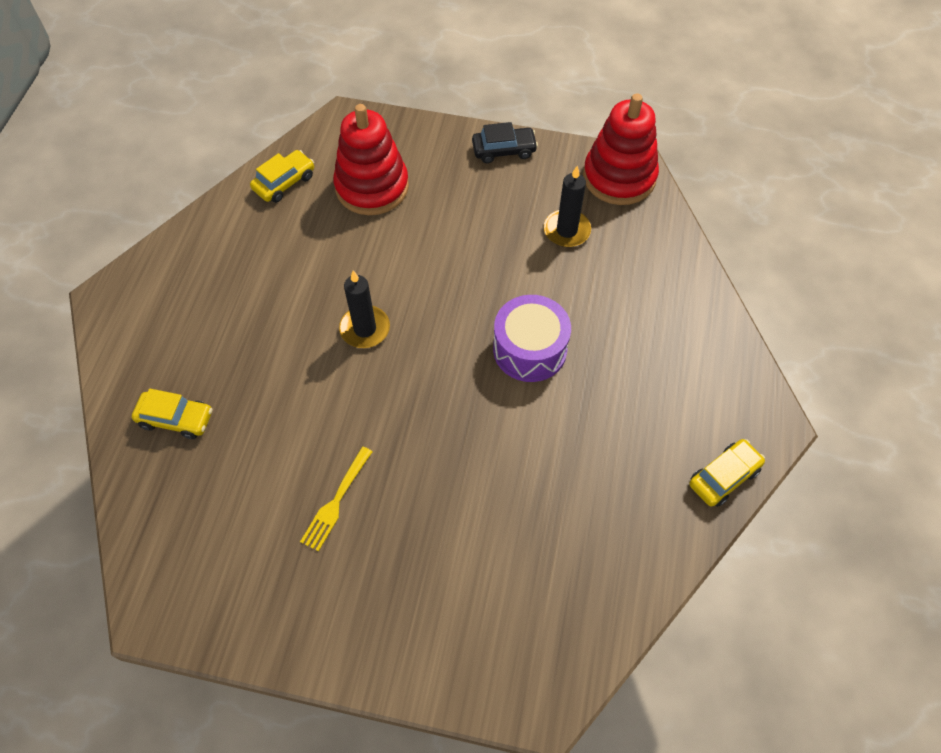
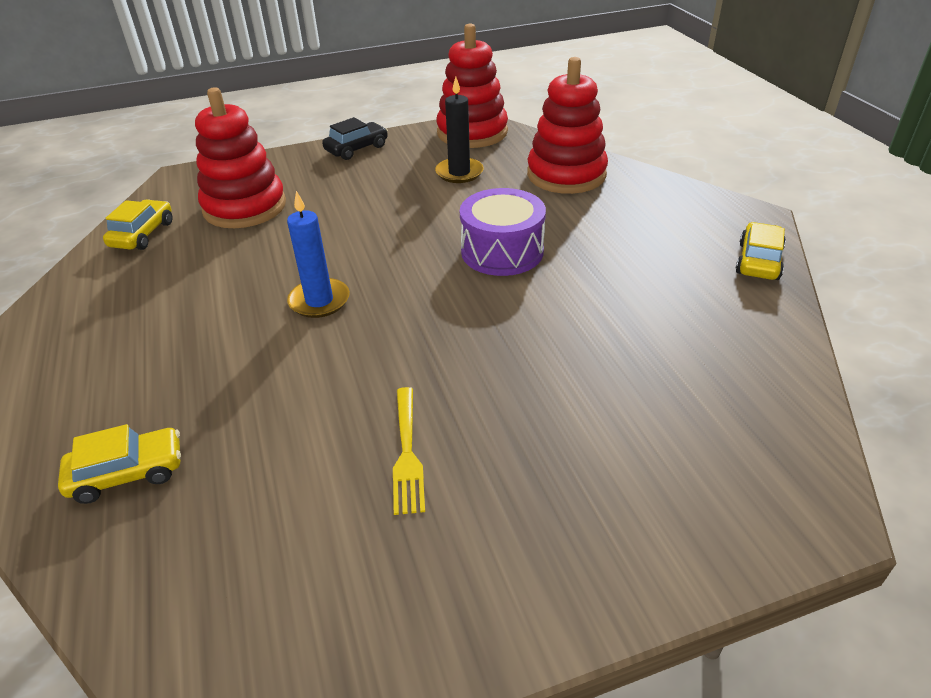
camera: 30 degrees left, 20 degrees down
(365, 329) = (319, 301): black candle -> blue candle
(656, 282) = (566, 175): none -> red stacking toy

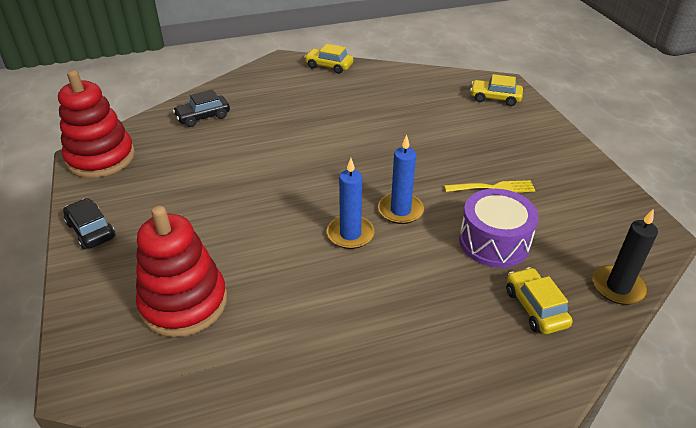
camera: 90 degrees left, 0 degrees up
(143, 234) = (214, 384): yellow car -> yellow car (495, 98)
(360, 343) = (400, 210): none -> blue candle
(459, 173) = (175, 166): black candle -> black candle (618, 287)
(502, 251) = (301, 149): purple drum -> purple drum (494, 242)
(566, 175) = (203, 117): red stacking toy -> black car

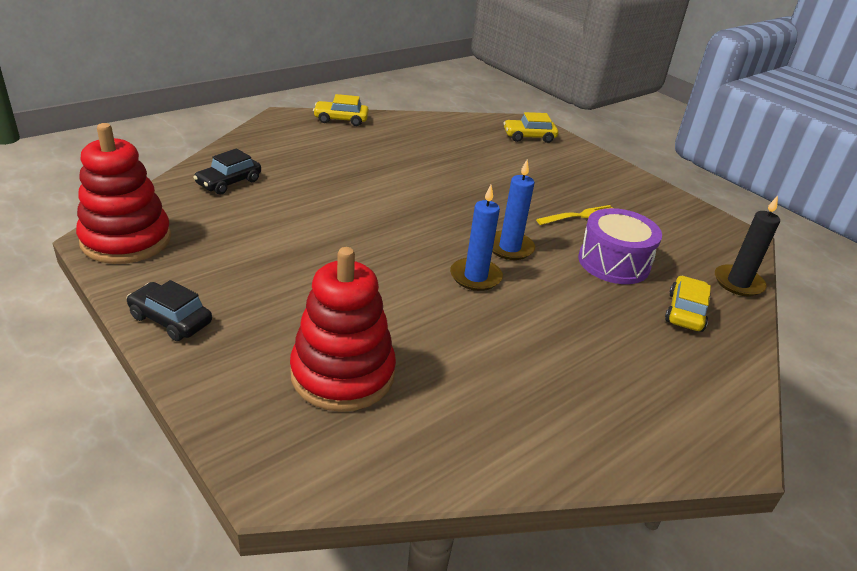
camera: 25 degrees left, 5 degrees down
(535, 307) = (685, 312): yellow car -> yellow car turned 60 degrees clockwise

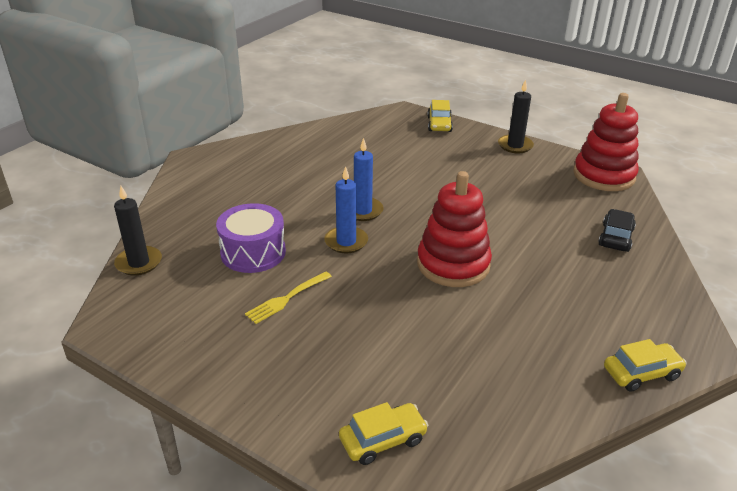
camera: 165 degrees right, 0 degrees up
(171, 320) = (515, 146): black car -> black candle
(343, 374) = (406, 144): red stacking toy -> red stacking toy (453, 264)
(685, 312) = (197, 225): yellow car -> yellow car (439, 124)

